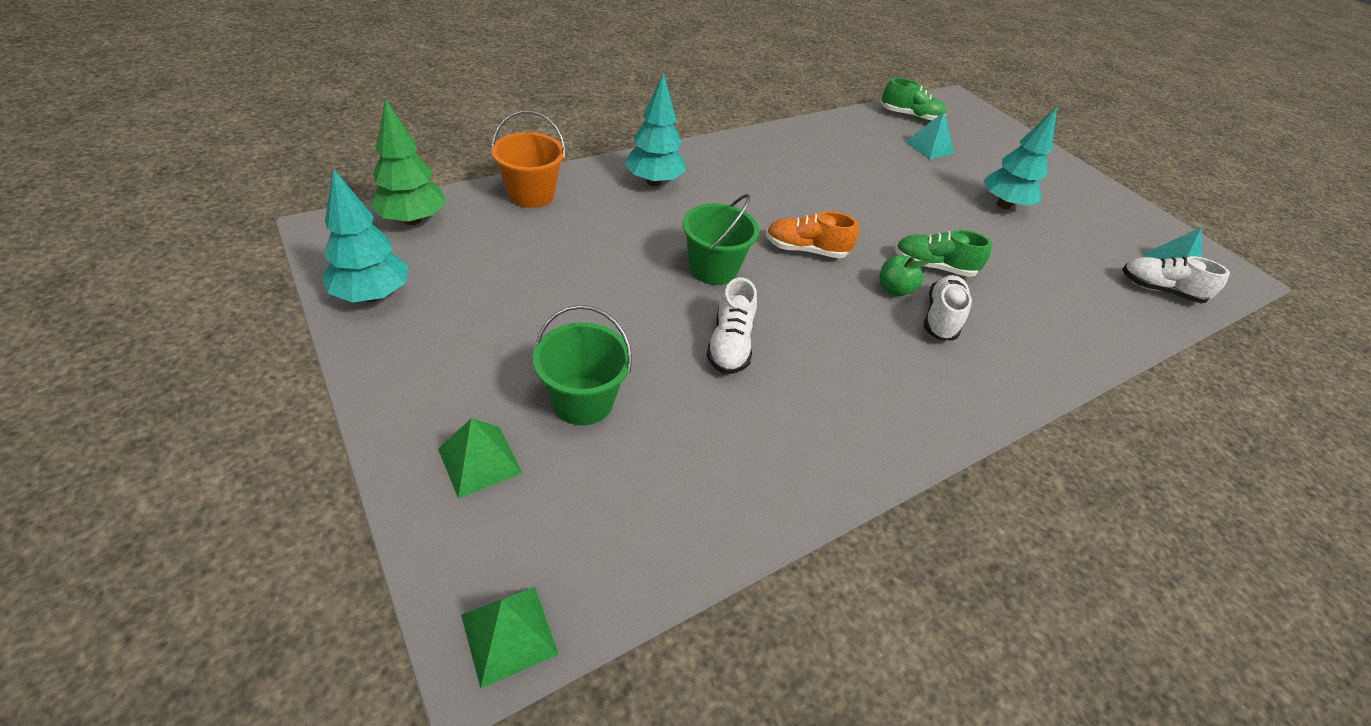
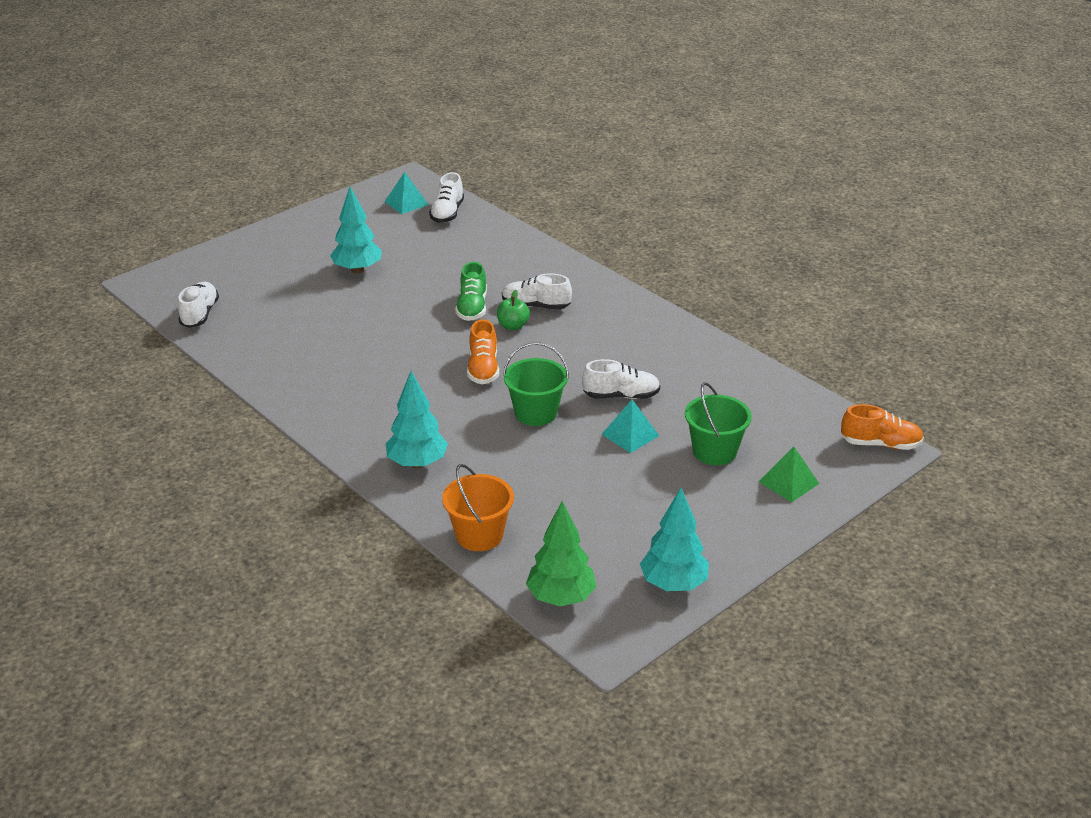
camera: 95 degrees left, 10 degrees down
(509, 634) = (880, 444): green pyramid -> orange shoe
(910, 116) = (200, 314): green shoe -> white shoe
(929, 147) = (266, 304): turquoise pyramid -> turquoise pyramid (630, 435)

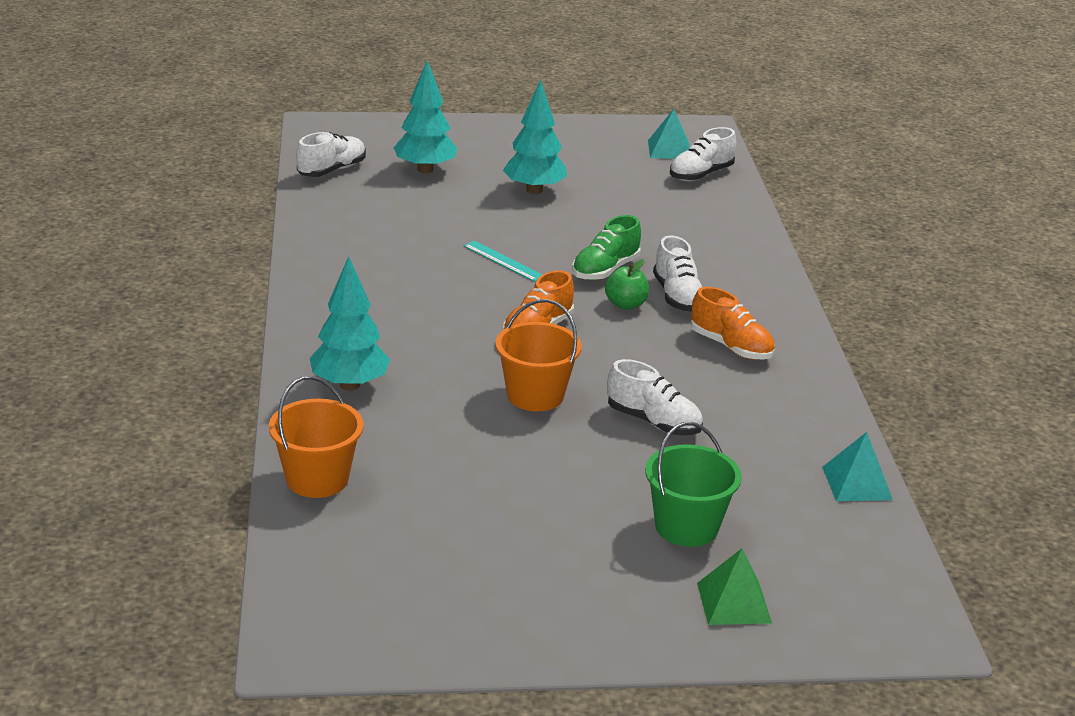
camera: 35 degrees right, 5 degrees down
(402, 330) = (503, 261): none -> turquoise ruler
(535, 306) = (677, 296): white shoe -> white shoe turned 150 degrees counterclockwise
(536, 413) = (535, 395): green bucket -> orange bucket
(561, 598) = (314, 580): green tree -> none
(630, 435) = (610, 464): turquoise pyramid -> turquoise pyramid (857, 483)
(673, 584) = (451, 633): turquoise tree -> turquoise tree (425, 169)
(880, 444) = (915, 622): orange shoe -> orange shoe (731, 347)

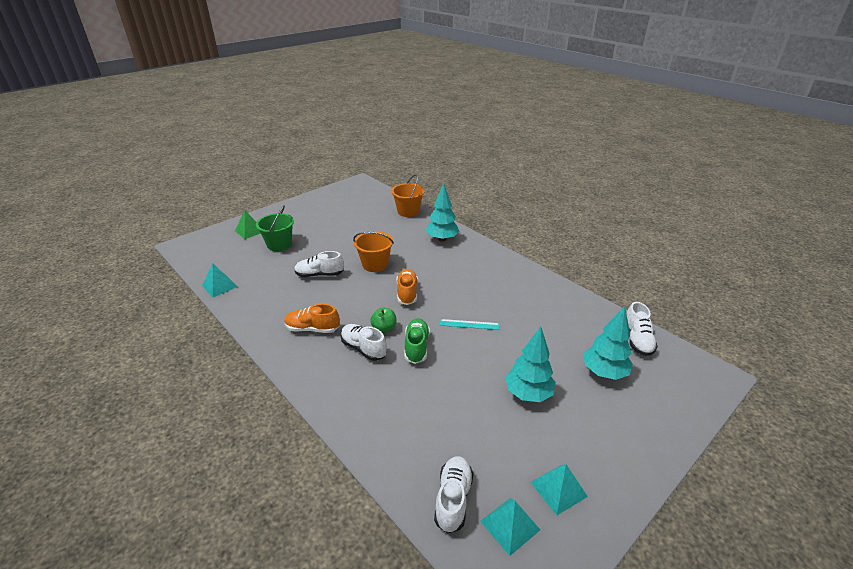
camera: 145 degrees right, 5 degrees up
(602, 145) = (558, 489): none -> turquoise pyramid

